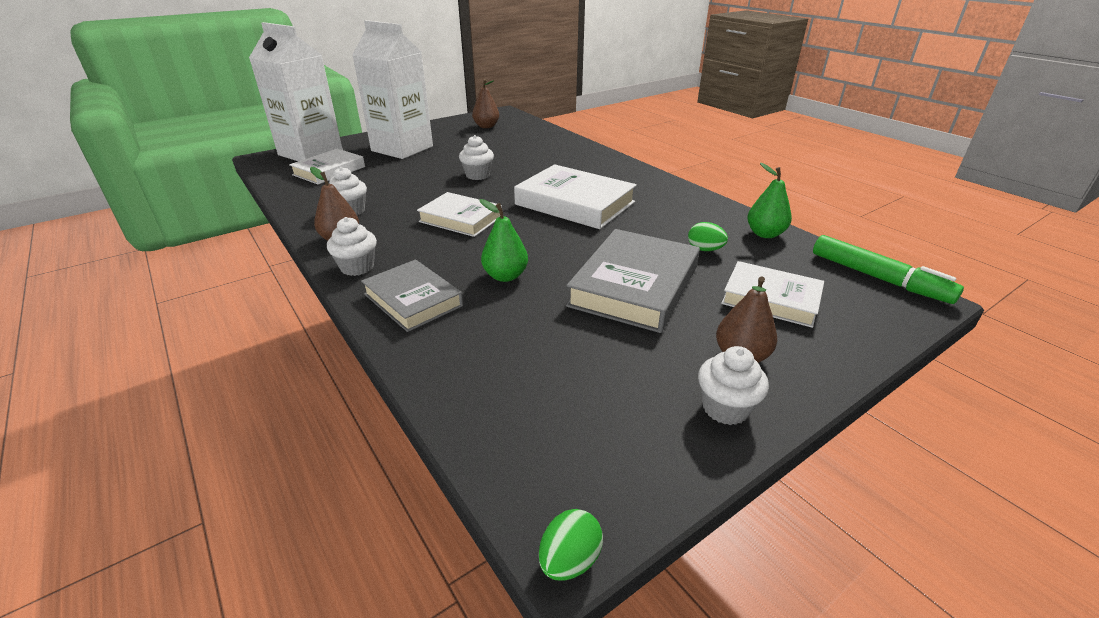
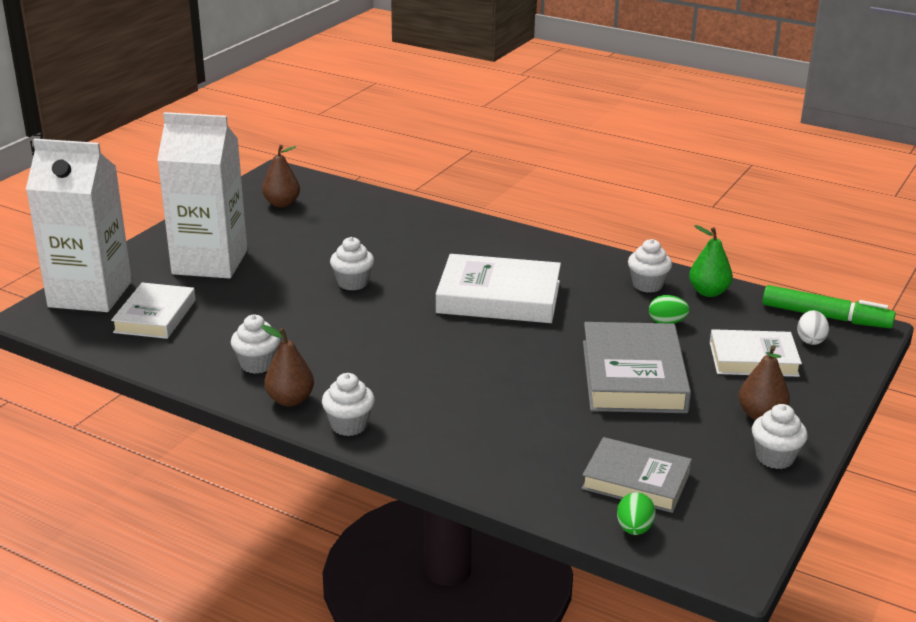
camera: 25 degrees left, 5 degrees down
(413, 300) = (445, 442): grey book -> grey book (636, 481)
(460, 219) = (395, 345): white book -> none
(505, 276) = (507, 396): green pear -> none
(569, 560) = (743, 578): green egg -> green egg (634, 529)
(710, 218) = (647, 285): none -> white cupcake
(847, 295) = (810, 340): none -> white egg

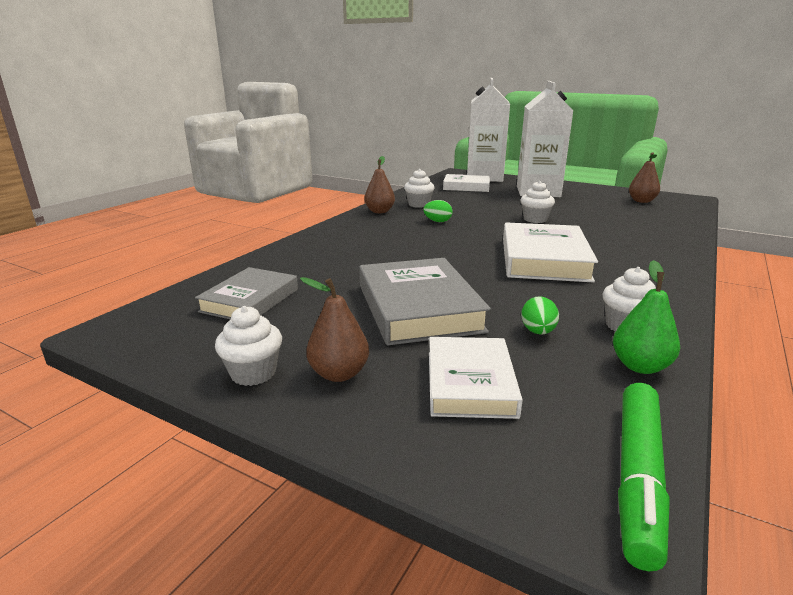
camera: 90 degrees right, 5 degrees down
(349, 425) = (350, 223): white cupcake -> none
(633, 376) = (418, 308): grey book -> grey book turned 75 degrees clockwise
(634, 529) = (188, 296): green egg -> green egg (437, 221)
(810, 340) = (543, 444): white egg -> none

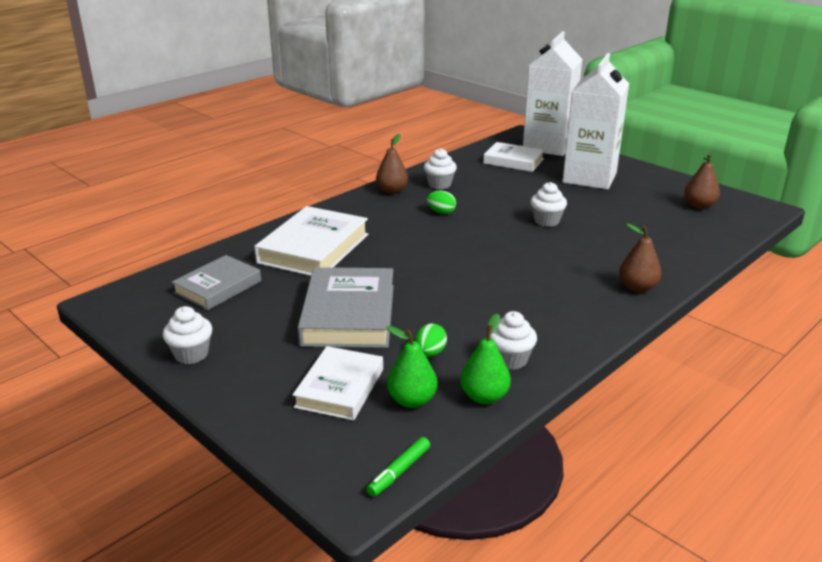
camera: 15 degrees right, 5 degrees up
(339, 374) = (250, 365): brown pear -> brown pear (637, 287)
(544, 259) = (507, 276): white book -> white book (314, 248)
(566, 383) = (412, 400): none -> green pear
(638, 476) = (399, 471): green marker -> green marker, size x0.54

